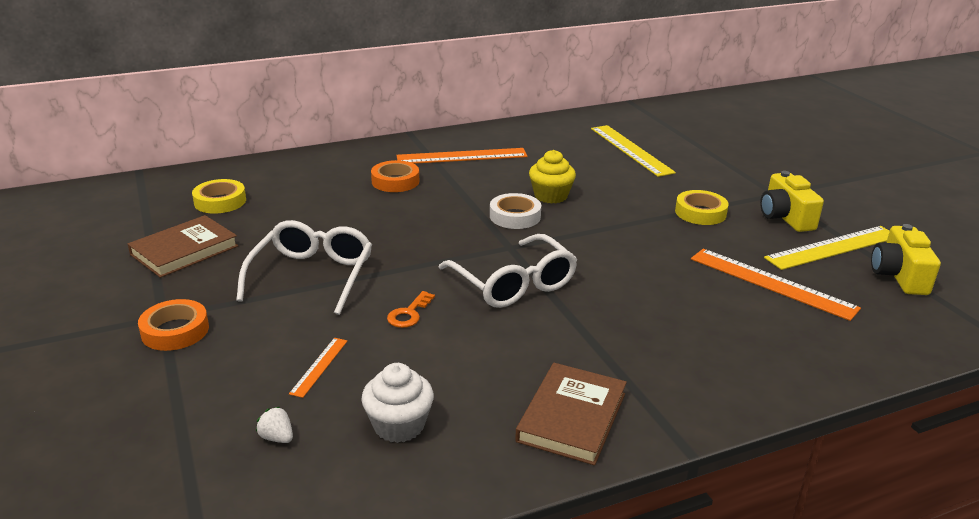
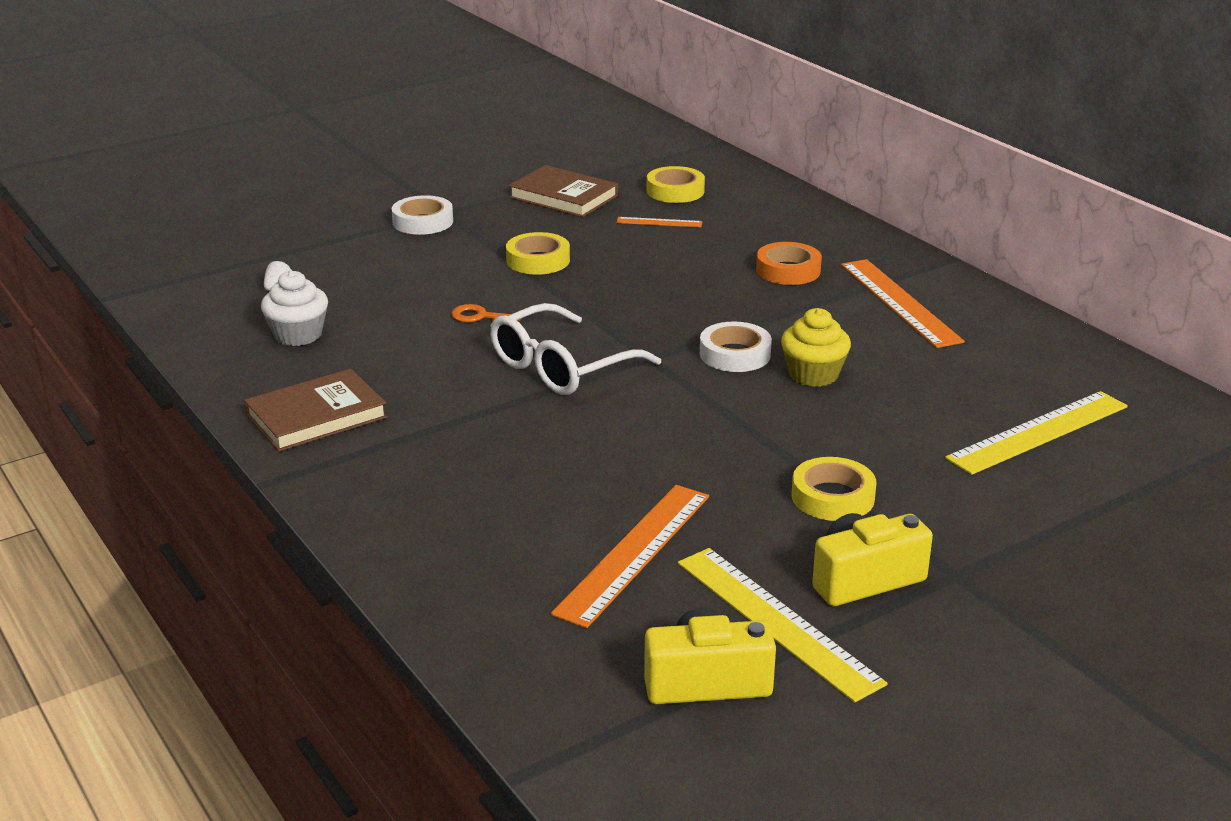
camera: 80 degrees right, 0 degrees up
(175, 331) = (423, 222): orange tape -> white tape
(312, 275) = (538, 260): white glasses -> yellow tape
(319, 366) = (380, 289): orange ruler -> orange ruler (659, 222)
(572, 417) = (316, 416): brown book -> brown book turned 45 degrees counterclockwise

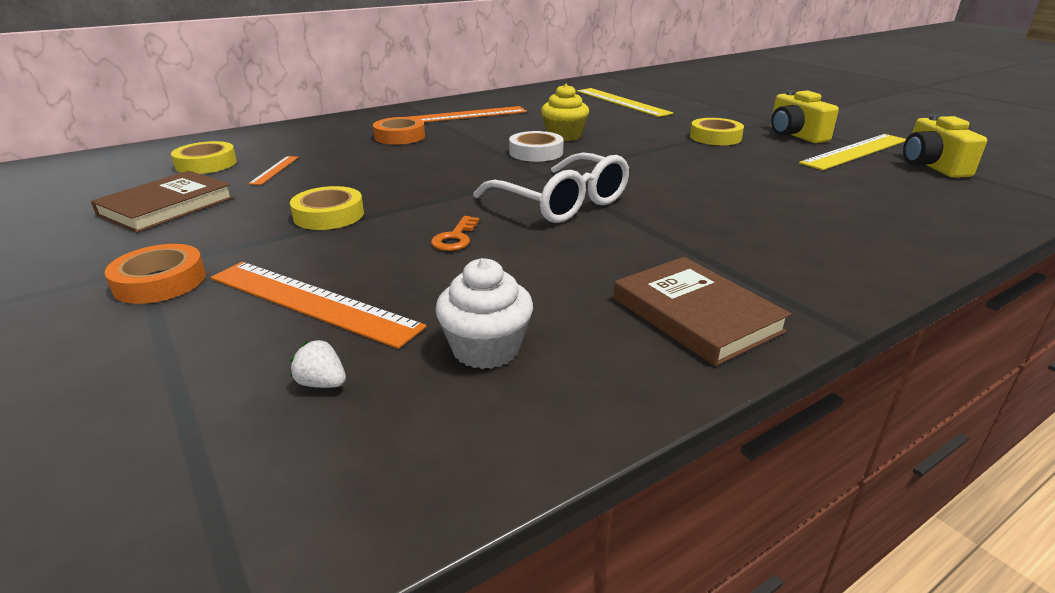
camera: 90 degrees left, 0 degrees up
(423, 222) = (160, 281): white tape -> orange tape
(633, 553) = (821, 180): orange ruler -> orange ruler (311, 302)

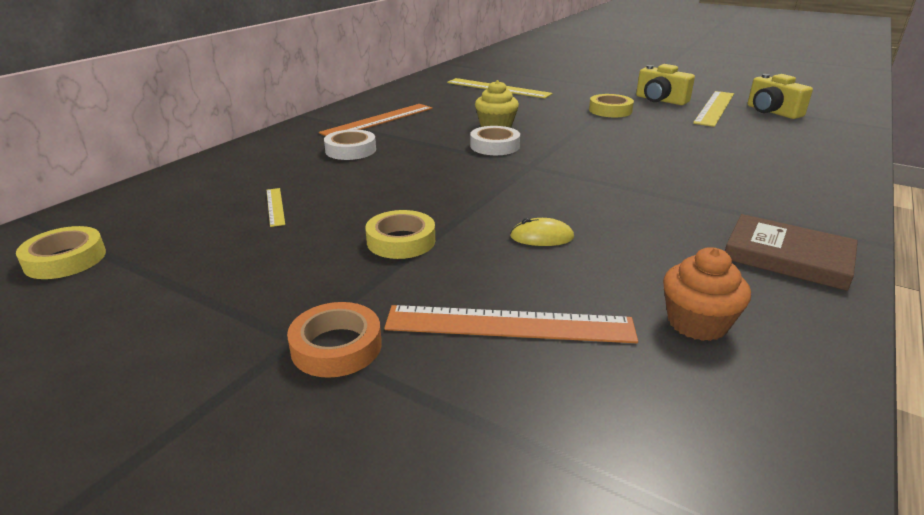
camera: 25 degrees left, 0 degrees up
(167, 206) = (216, 269): brown book -> none
(206, 164) = (187, 214): yellow tape -> yellow tape (65, 259)
(275, 170) = (275, 206): orange ruler -> yellow ruler
(322, 383) = (624, 390): white strawberry -> none
(400, 136) = (350, 150): orange tape -> white tape
(455, 238) = (542, 237): orange key -> yellow mouse
(486, 349) = (697, 323): white cupcake -> orange cupcake
(562, 203) = (578, 188): white glasses -> none

